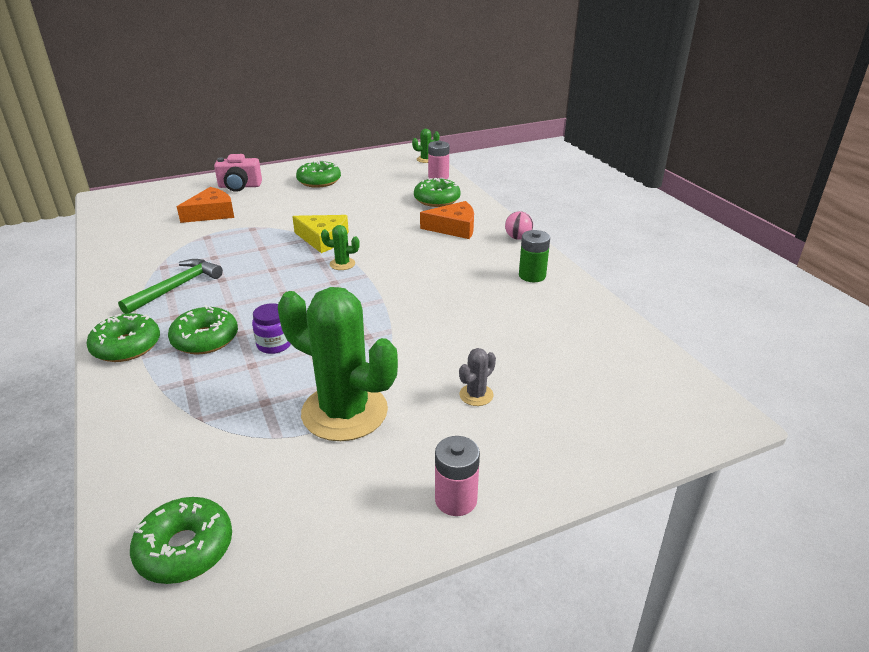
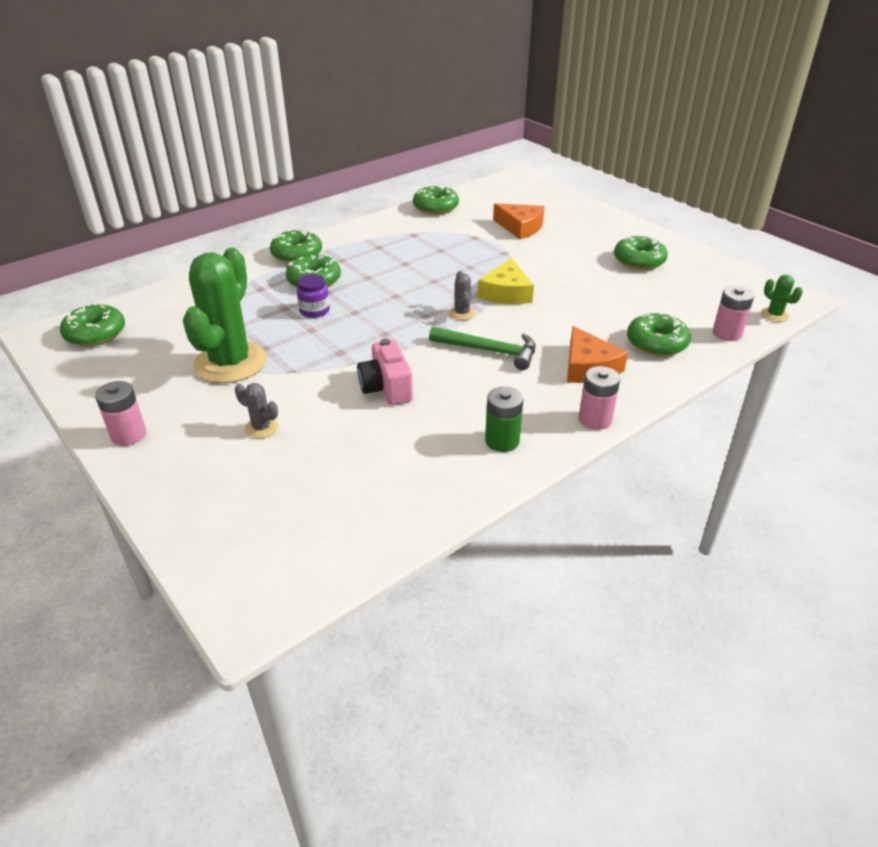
camera: 75 degrees right, 5 degrees up
(115, 246) = (435, 207): none -> green donut
(176, 287) = (383, 249): green hammer -> green hammer (489, 351)
(239, 186) = (587, 225): pink camera -> pink camera (386, 388)
(342, 264) = (462, 313): green cactus -> grey cactus
(518, 238) = (595, 419): pink ball -> pink battery

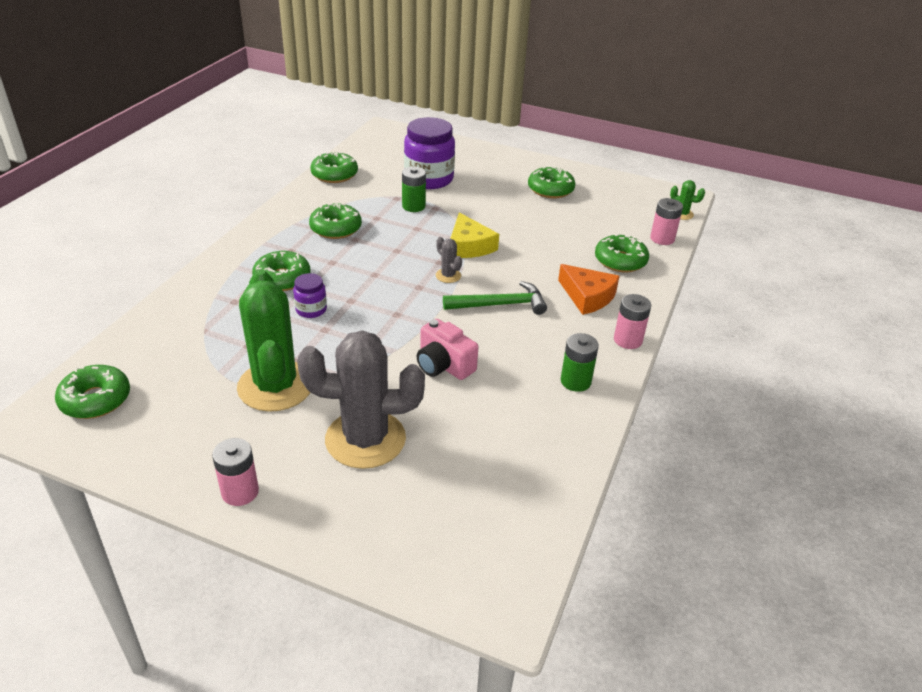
camera: 30 degrees left, 0 degrees up
(261, 428) = (365, 439): grey cactus -> grey cactus, size x2.44
(297, 254) = (239, 255): green donut -> green donut (336, 228)
(484, 247) = (413, 206): none -> green battery
(520, 227) = (429, 179): orange cheese -> purple jar

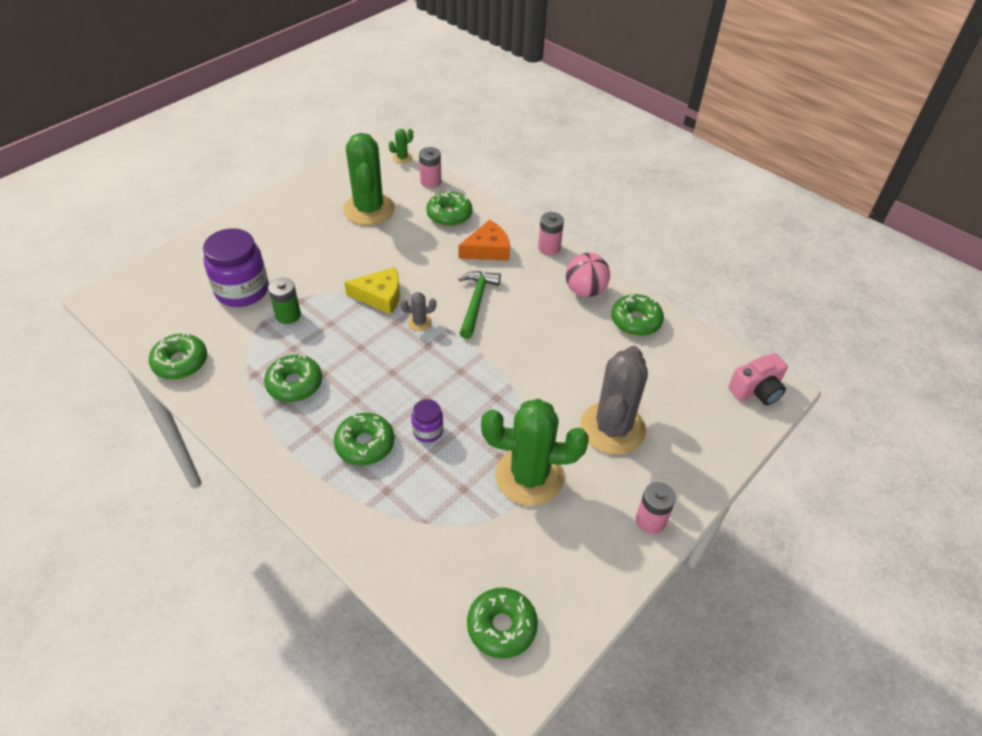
camera: 70 degrees left, 10 degrees up
(443, 365) = (541, 359): pink camera -> pink camera (756, 390)
(550, 189) = (317, 216): green donut -> green donut (636, 321)
(575, 381) = (585, 291): green battery -> pink ball
(584, 213) = (369, 209): none -> green cactus

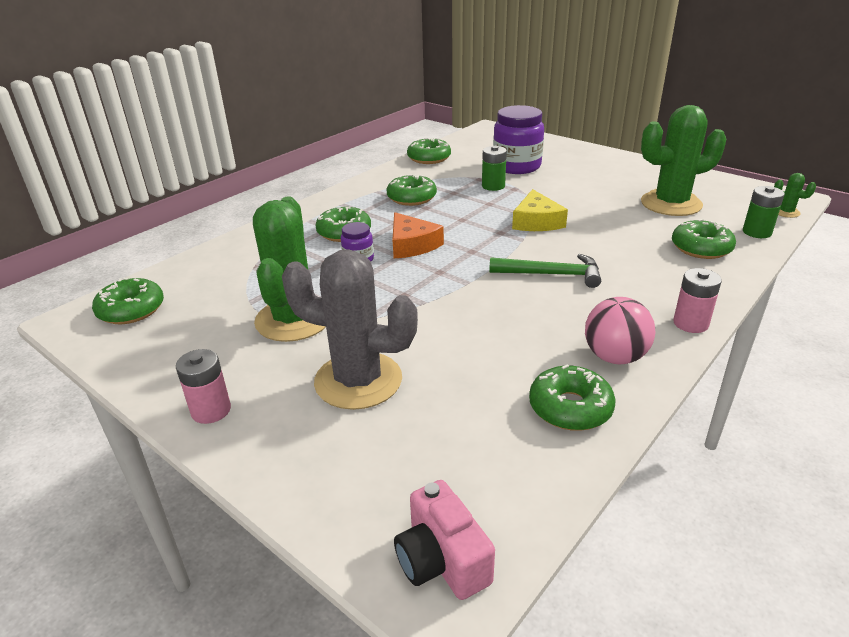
camera: 90 degrees right, 15 degrees down
(419, 322) = (505, 244): grey cactus -> none
(430, 182) = (757, 232): pink battery -> green battery
(487, 249) = (653, 277): orange cheese -> orange cheese (412, 245)

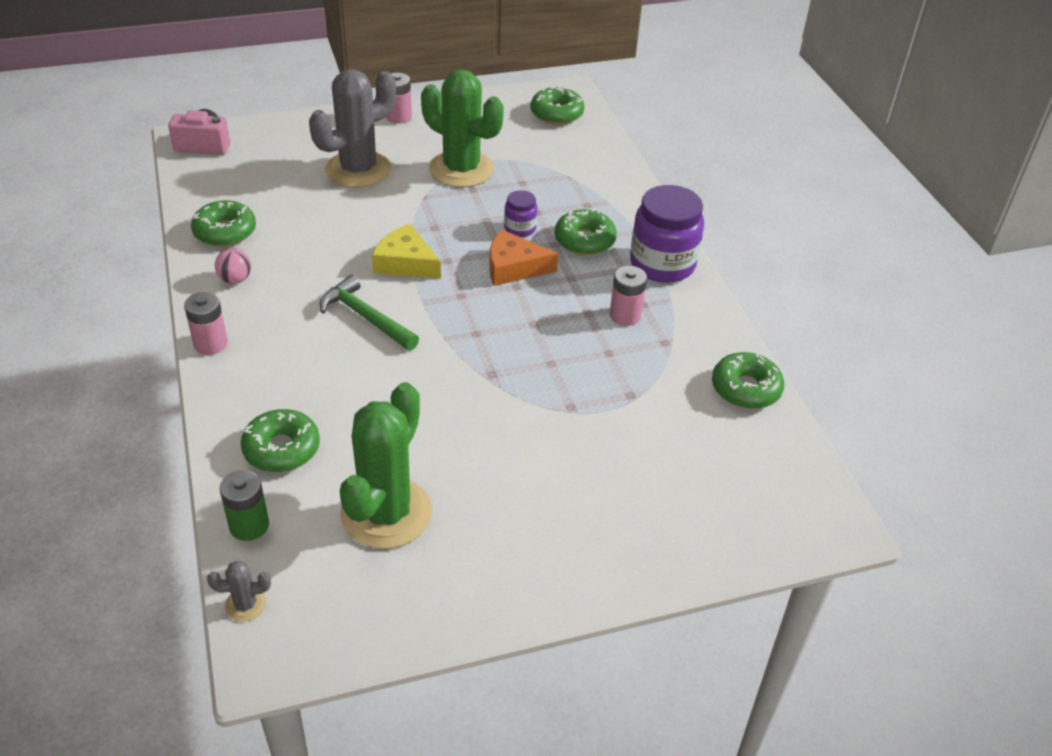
camera: 120 degrees right, 10 degrees up
(411, 198) = (625, 315): green donut -> pink battery
(493, 186) = (595, 393): green battery -> none
(516, 166) = (640, 453): purple jar -> purple jar (662, 264)
(536, 221) = (470, 371): yellow cheese -> yellow cheese (405, 263)
(551, 274) = (366, 317): green hammer -> green hammer turned 90 degrees clockwise
(614, 357) = (235, 279): pink ball -> pink ball, size x0.61
(786, 212) = (245, 605): green cactus -> grey cactus

